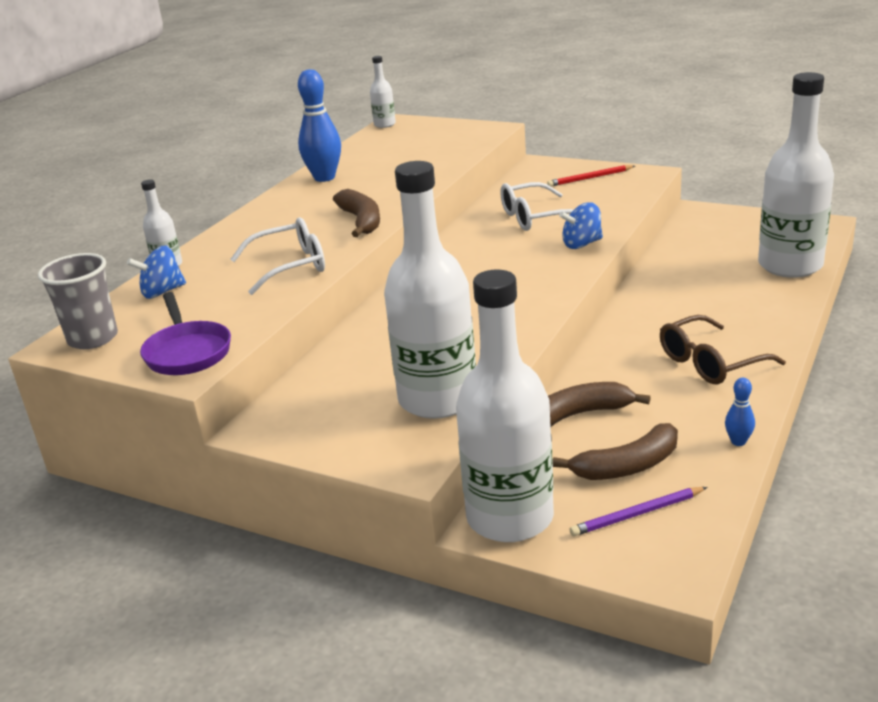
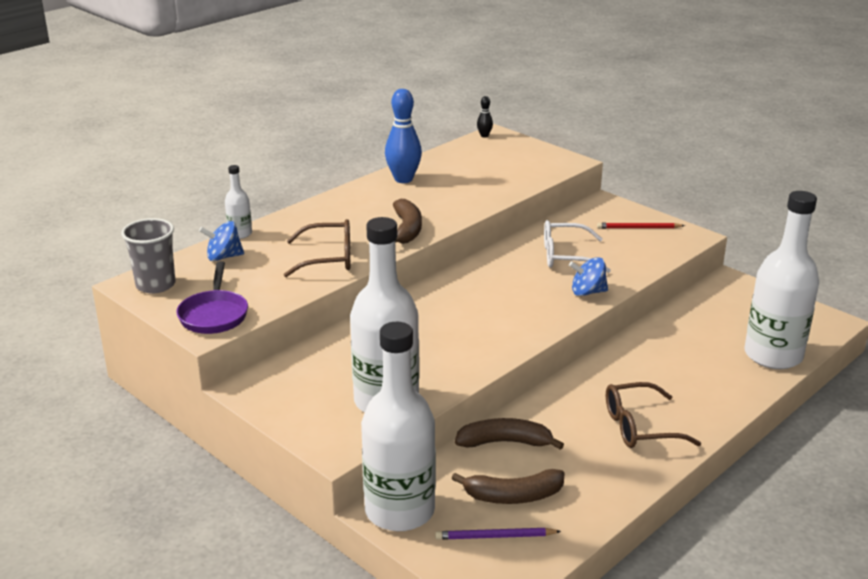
camera: 15 degrees right, 0 degrees up
(290, 266) = (328, 258): white glasses -> brown glasses
(384, 124) = (484, 136): white bottle -> black bowling pin
(738, 442) = (614, 501): blue bowling pin -> none

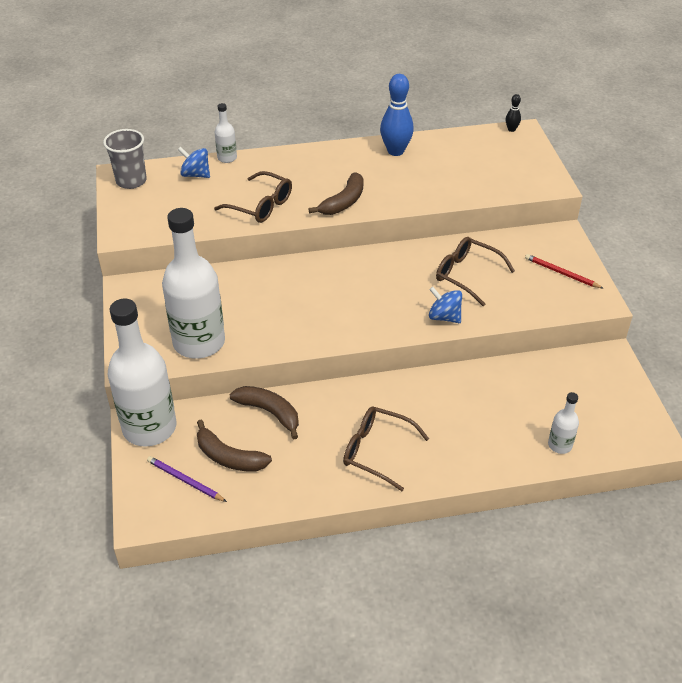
camera: 35 degrees right, 15 degrees up
(214, 315) = (139, 223): purple pan -> none
(565, 256) = (467, 275): white glasses -> brown glasses
(773, 355) = (560, 445): white bottle -> white bottle, size x0.44

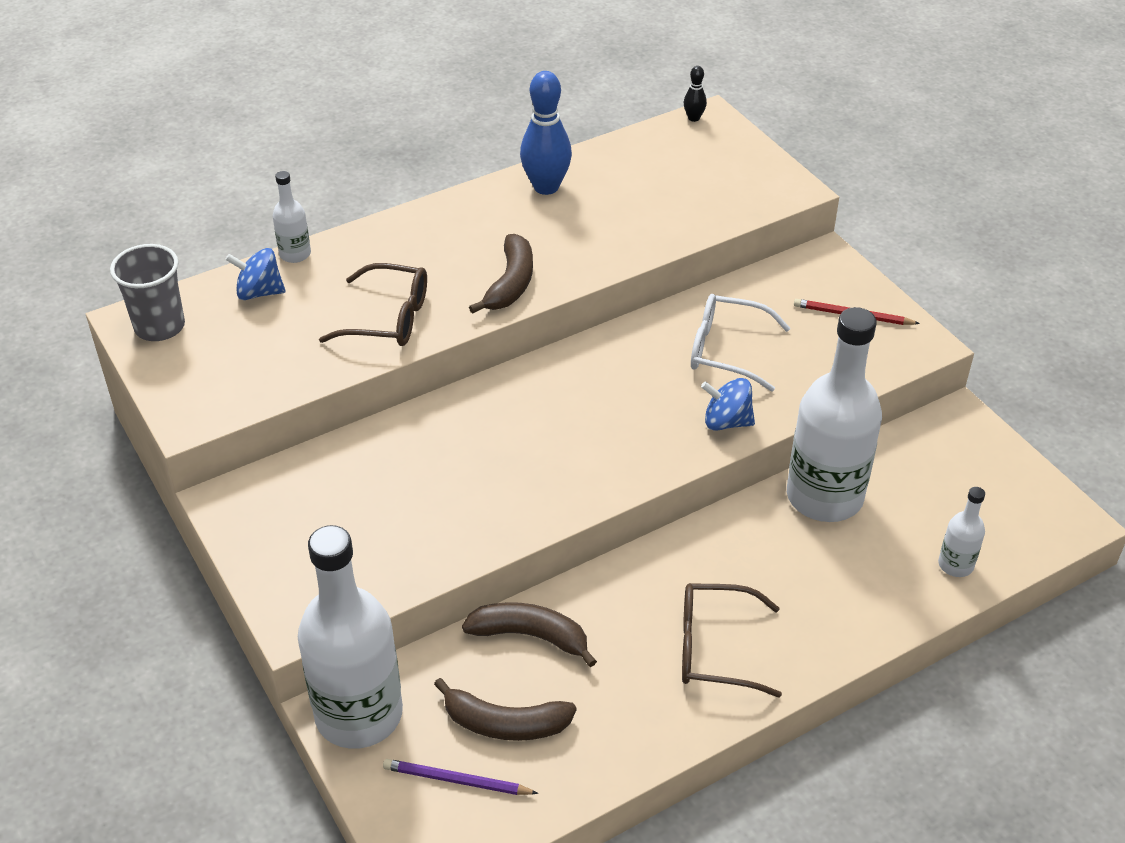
camera: 20 degrees left, 0 degrees up
(199, 342) = (386, 558): white bottle -> white bottle (824, 496)
(467, 275) = (726, 350): brown glasses -> white glasses

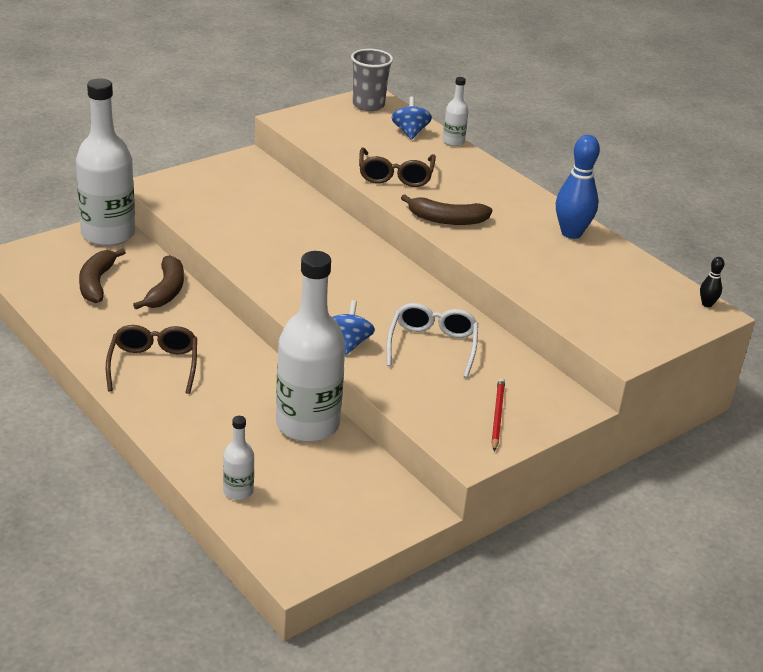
camera: 80 degrees right, 10 degrees down
(456, 780) = (56, 267): purple pencil -> none

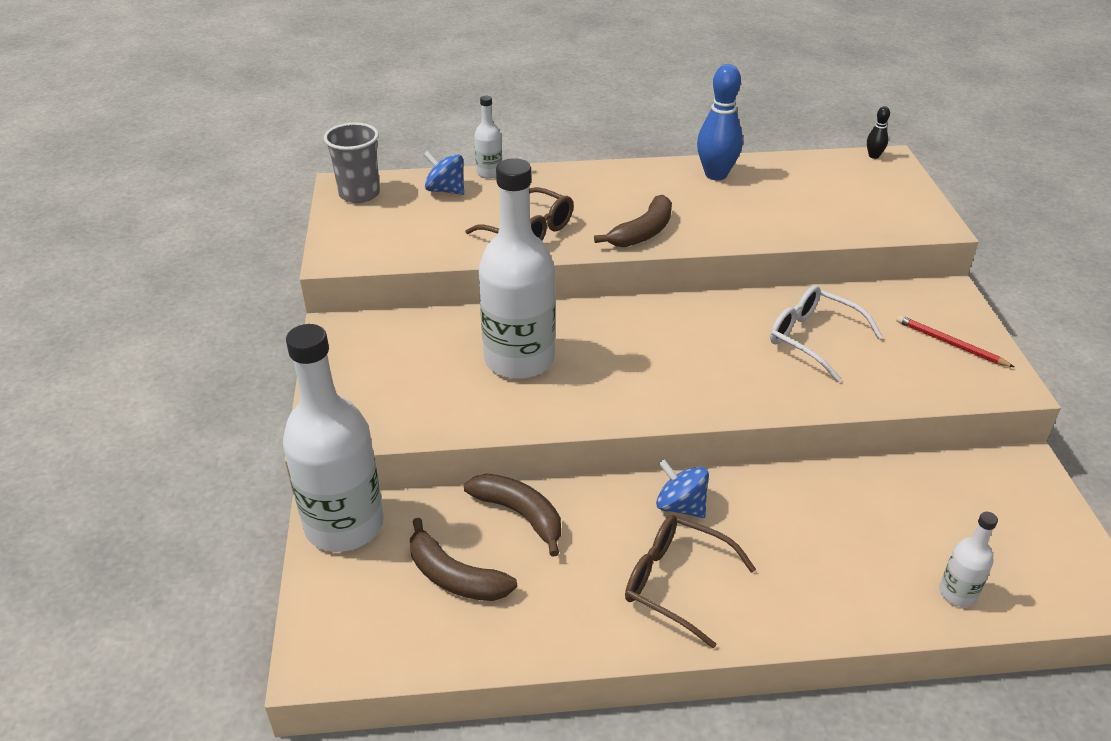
camera: 55 degrees left, 5 degrees up
(307, 424) = (853, 490): white bottle -> white bottle (519, 359)
(348, 343) = (781, 393): blue spinning top -> blue spinning top (680, 506)

